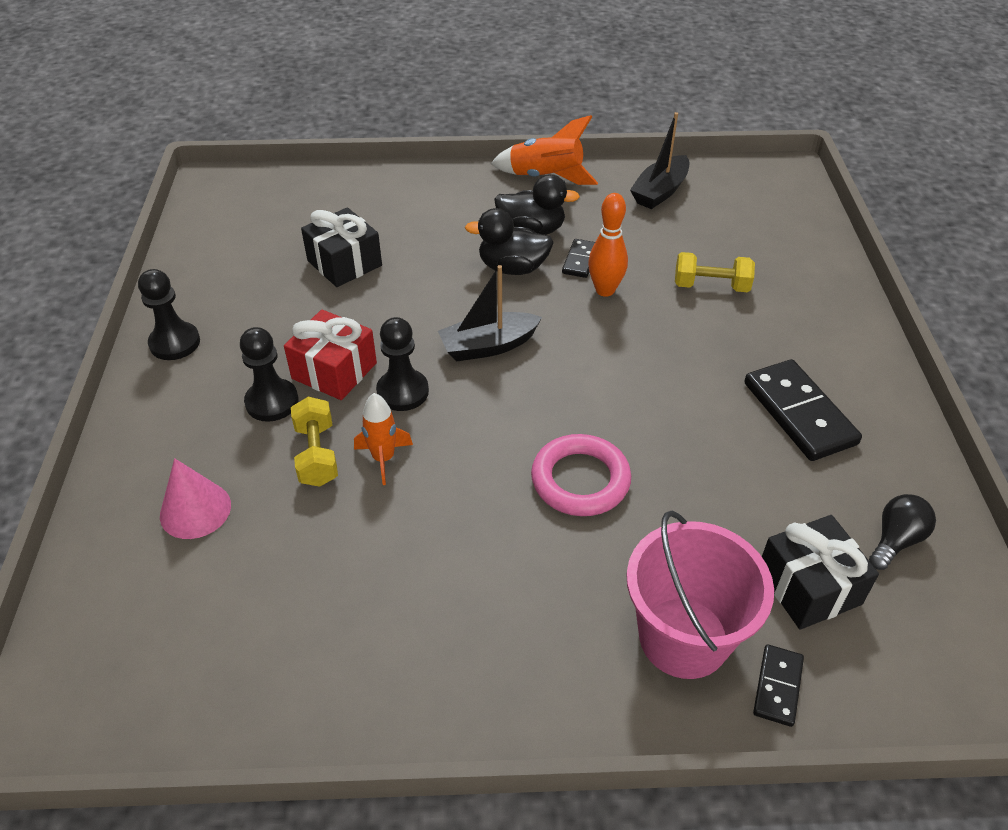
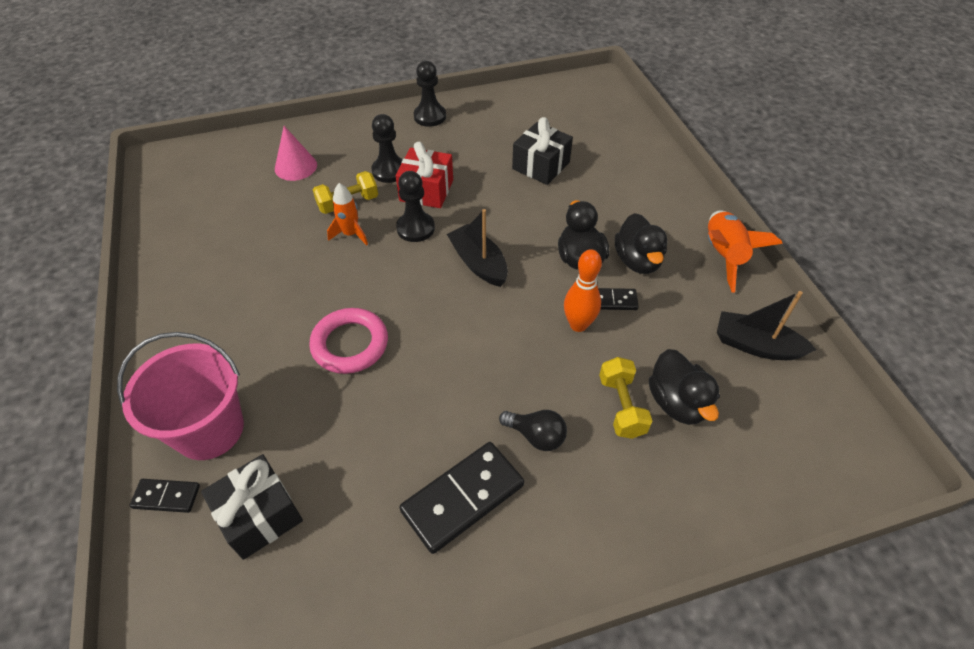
camera: 75 degrees right, 5 degrees up
(713, 252) = (677, 402): none -> black duck
(895, 540) = (317, 590): black light bulb -> black light bulb (536, 436)

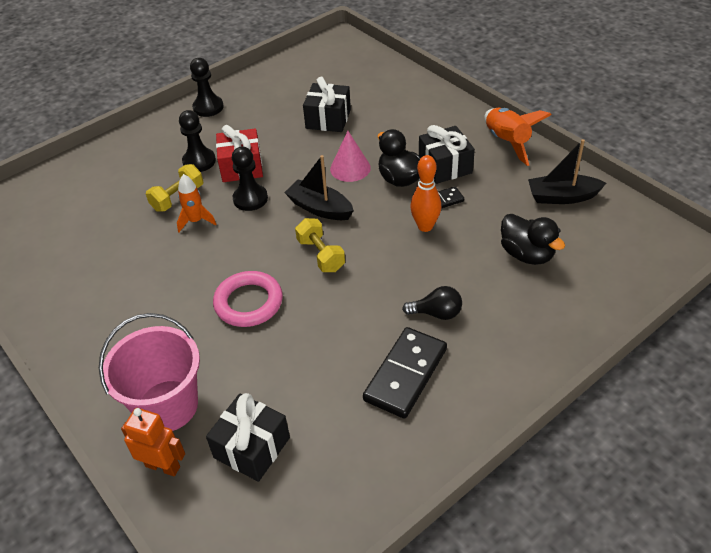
camera: 20 degrees left, 5 degrees down
(166, 497) = (163, 466): black domino -> orange robot
(295, 166) = (109, 183): pink cone -> pink cone (350, 168)
(621, 406) = (488, 271): yellow dumbbell -> yellow dumbbell (321, 255)
(637, 261) = (445, 166): black duck -> black gift

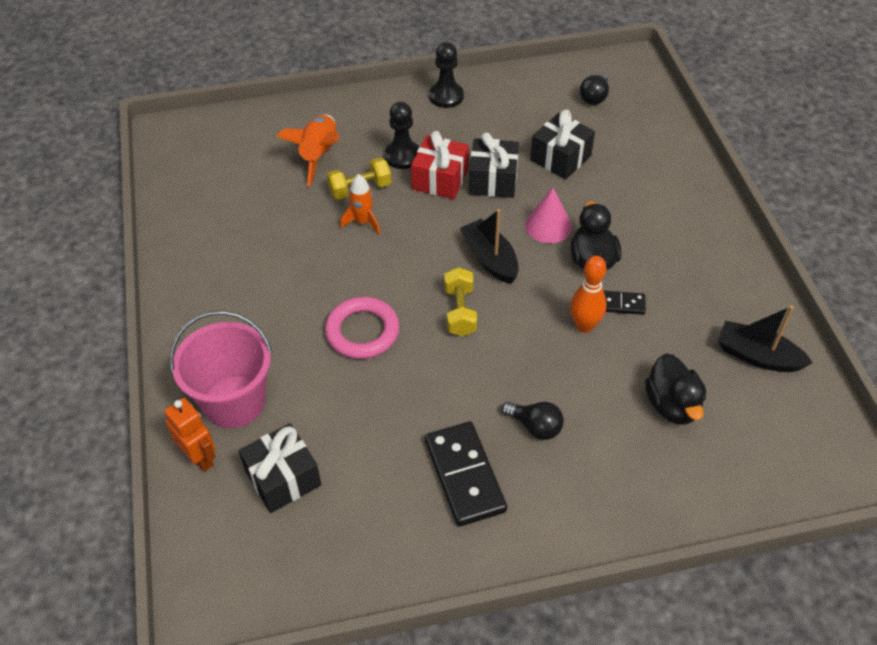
camera: 25 degrees right, 5 degrees up
(250, 199) = (428, 219): black pawn -> none
(326, 70) = (594, 97): none -> black light bulb
(405, 374) = (464, 475): black domino -> black domino turned 75 degrees counterclockwise
(445, 166) = (650, 265): black gift -> black gift (493, 180)
(507, 142) = (739, 264): orange rocket -> orange rocket (319, 155)

